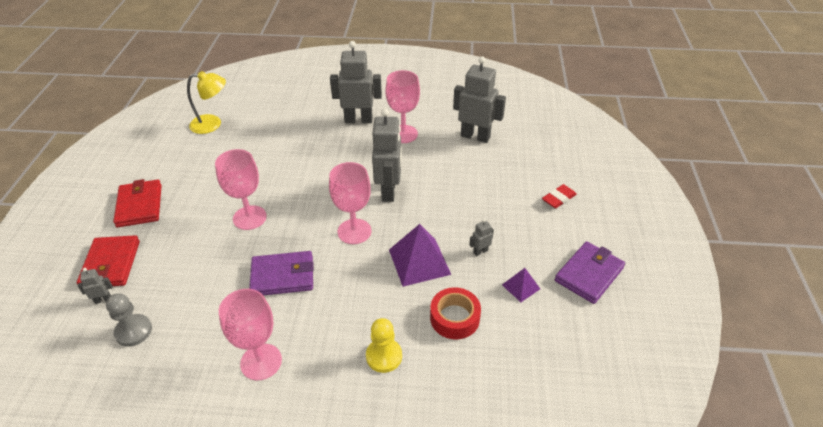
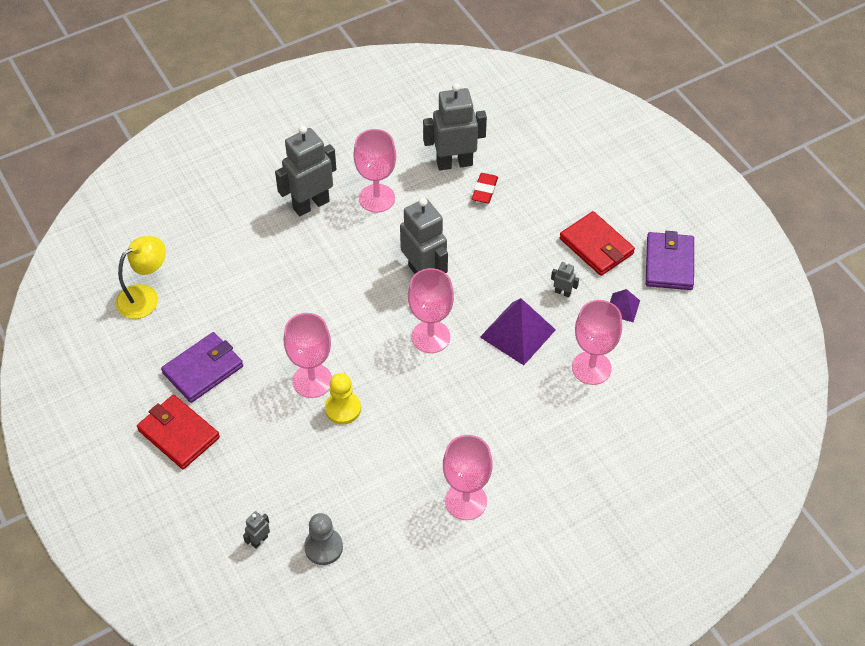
camera: 35 degrees left, 10 degrees up
(111, 264) = (224, 506): red wallet -> red wallet (596, 246)
(282, 276) = (407, 418): purple wallet -> purple wallet (203, 369)
(384, 356) = (562, 434): yellow pawn -> yellow pawn (343, 409)
(454, 318) = (591, 368): red tape -> pink goblet
(480, 251) = (562, 292): grey robot -> grey robot turned 90 degrees clockwise
(558, 199) = (589, 197): red eraser -> red eraser (484, 190)

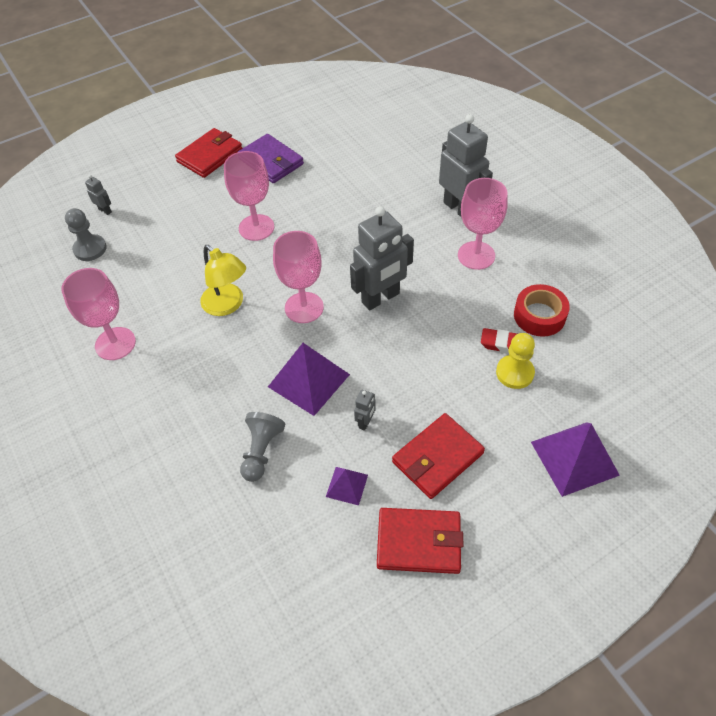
camera: 90 degrees right, 0 degrees up
(145, 296) = (344, 121): yellow lamp -> yellow lamp (228, 305)
(343, 409) = (225, 250): yellow pawn -> yellow pawn (515, 373)
(454, 163) = (539, 316): grey robot -> red tape
(591, 368) = (261, 451): pink goblet -> grey pawn
(595, 162) = (574, 458): none -> purple pyramid
(669, 263) = (419, 542): purple wallet -> red wallet

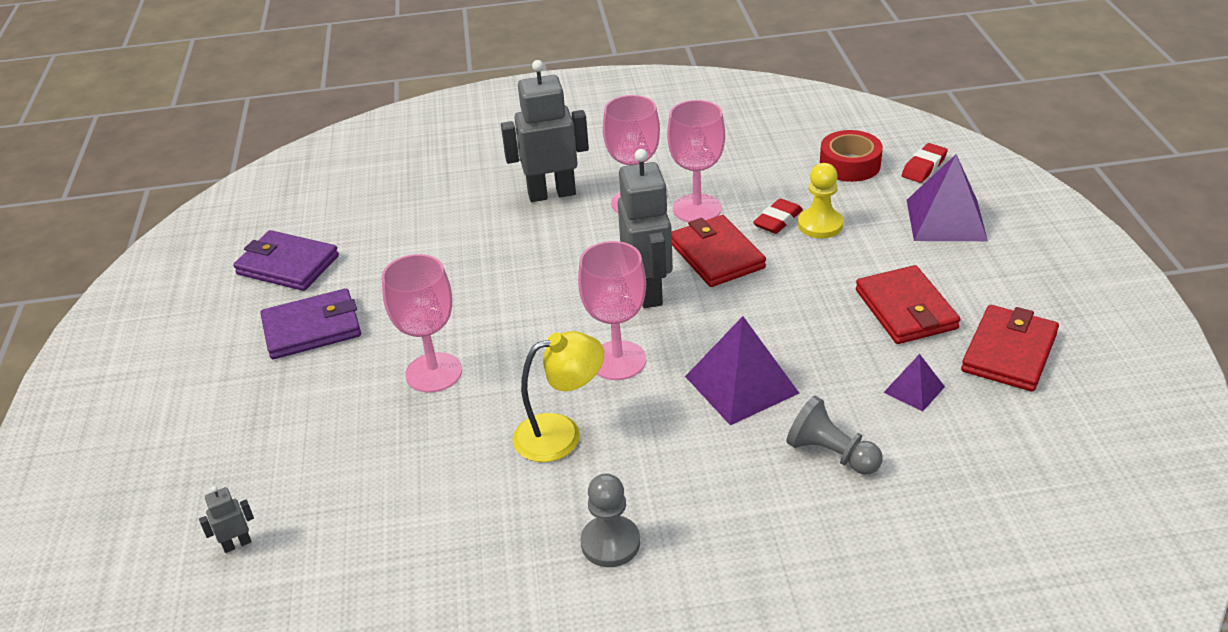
camera: 65 degrees left, 15 degrees down
(90, 249) = (313, 580): grey pawn -> grey pawn (610, 543)
(115, 343) = (549, 579): pink goblet -> pink goblet (697, 208)
(210, 156) = (233, 390): red wallet -> red wallet (716, 255)
(320, 126) = (288, 265): none -> purple wallet
(365, 422) = (831, 352): grey robot -> none
(539, 316) = (753, 186): red tape -> red tape (850, 164)
(644, 423) = (924, 167): none -> red eraser

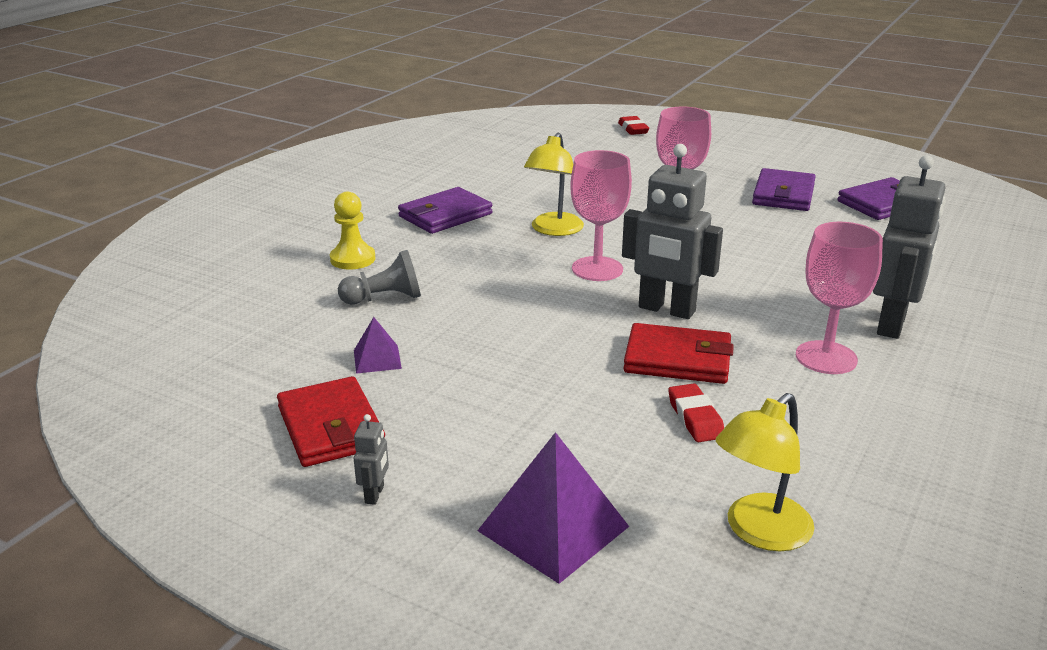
camera: 125 degrees right, 10 degrees down
(237, 544) = (602, 145): grey robot -> grey robot (375, 494)
(610, 543) = (445, 215): grey pawn -> purple wallet
(697, 208) = (775, 384): pink goblet -> none
(741, 384) = (499, 299): purple pyramid -> none
(820, 225) = (654, 438): yellow pawn -> yellow pawn (352, 259)
(850, 164) = (759, 532): red tape -> yellow lamp
(906, 309) = (462, 410): red wallet -> none
(924, 167) = (684, 592): red eraser -> red eraser (633, 129)

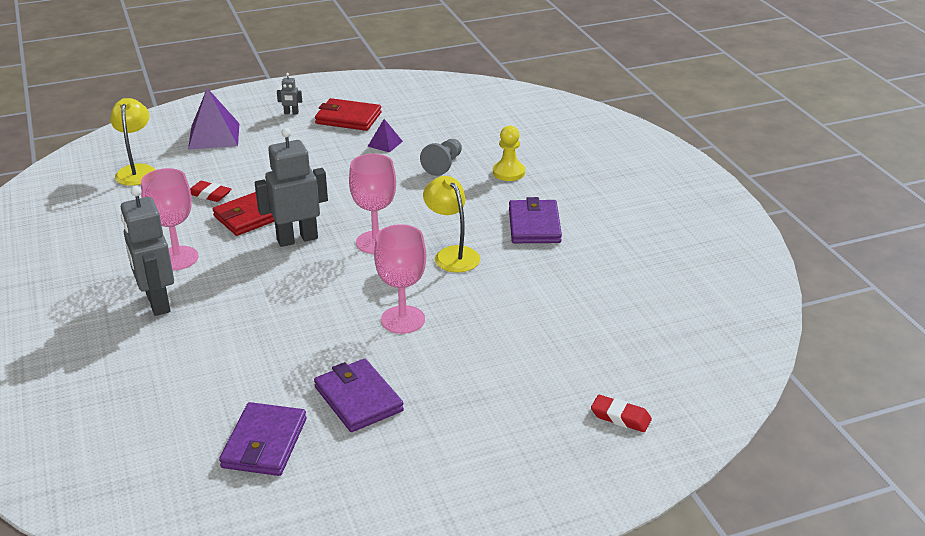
camera: 130 degrees right, 5 degrees up
(375, 494) = (291, 113): grey robot -> grey robot turned 45 degrees counterclockwise

